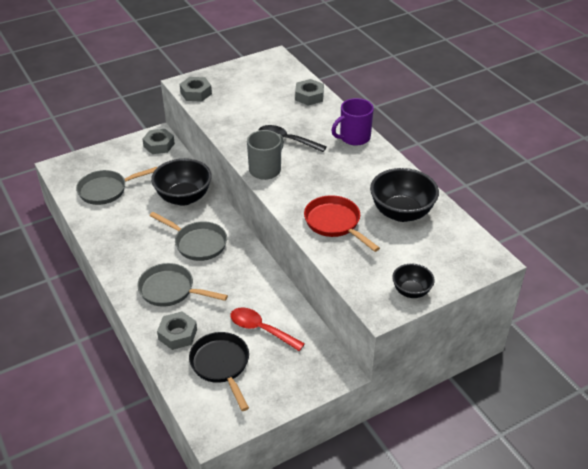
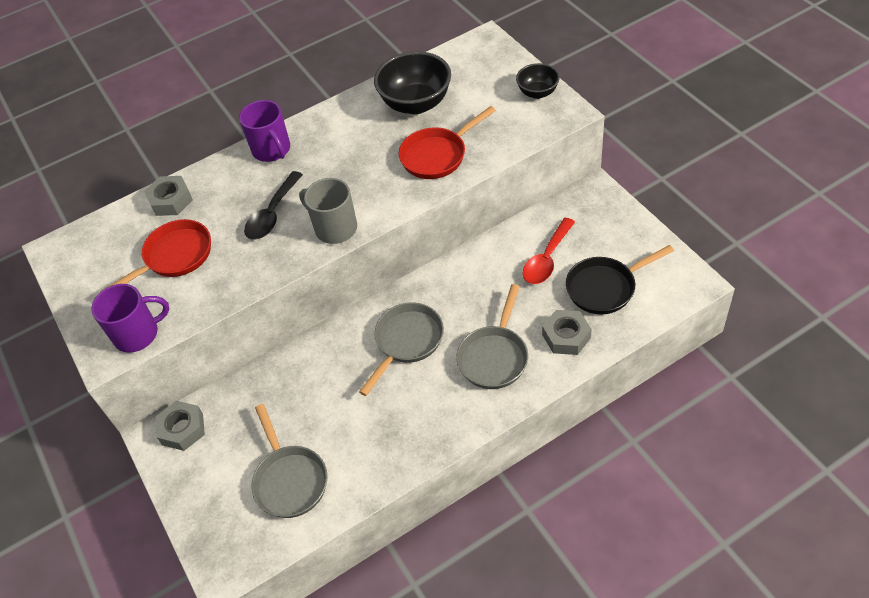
camera: 85 degrees left, 10 degrees up
(184, 197) = (312, 373): black bowl -> none
(196, 93) = (138, 334): grey nut -> purple mug
(256, 102) = (174, 257): none -> red pan

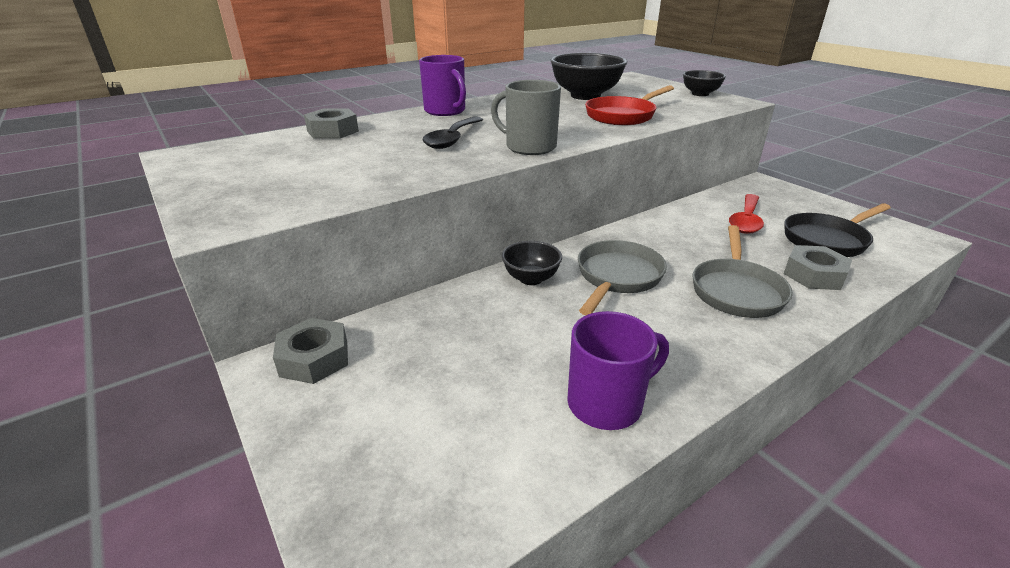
camera: 10 degrees left, 20 degrees down
(138, 334) = (271, 209): purple mug -> purple mug (607, 403)
(174, 257) = (332, 160): red pan -> none
(289, 480) = (489, 421): grey pan -> none
(339, 344) = (531, 278): none -> black bowl

